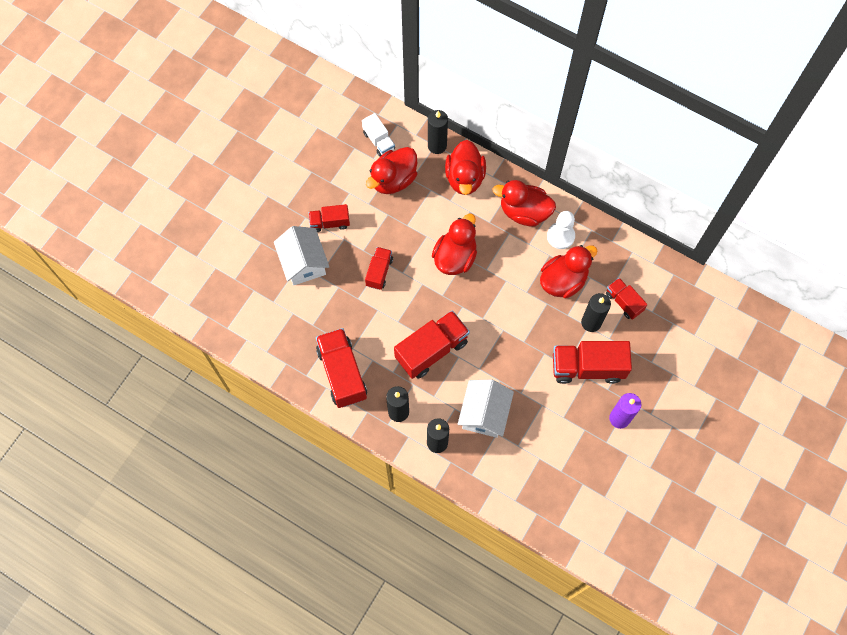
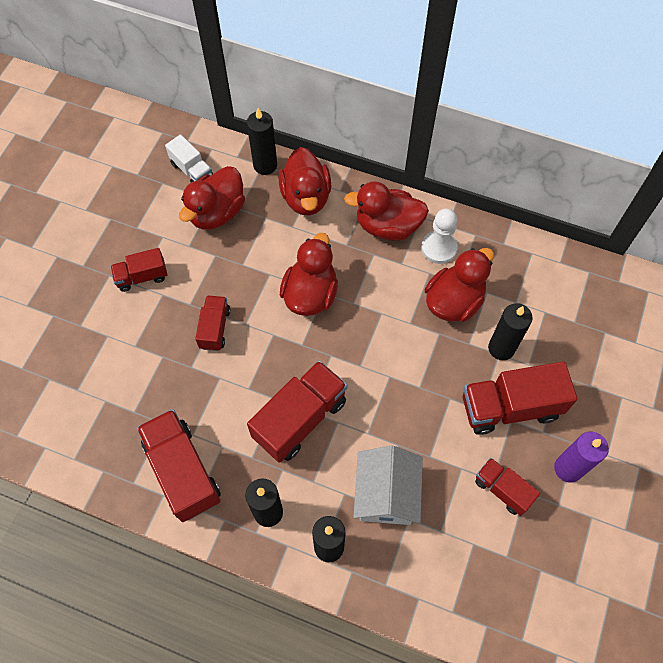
camera: 10 degrees left, 5 degrees down
(303, 263) = (113, 332): white house -> none
(623, 302) = (536, 316): red truck -> red truck (502, 490)

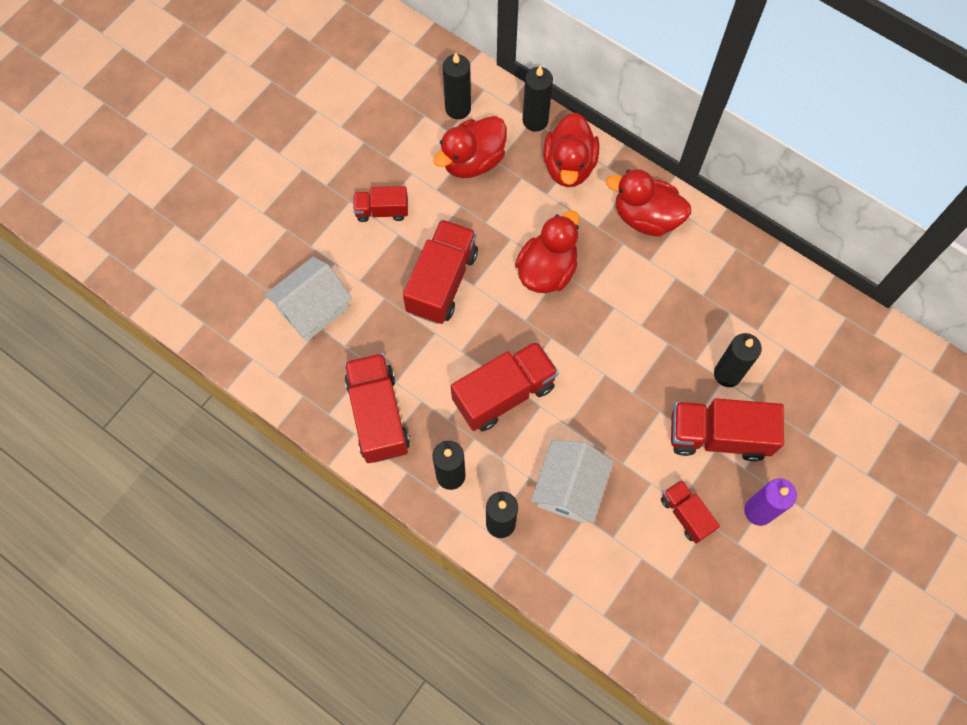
camera: 15 degrees right, 5 degrees up
(95, 384) = (313, 308): none -> white house
(192, 170) = (458, 108): white truck -> black candle
(214, 328) = (442, 281): red truck -> red truck, size x1.76
(439, 248) = (693, 253): white pawn -> none
(454, 301) = (692, 314): red duck -> none

